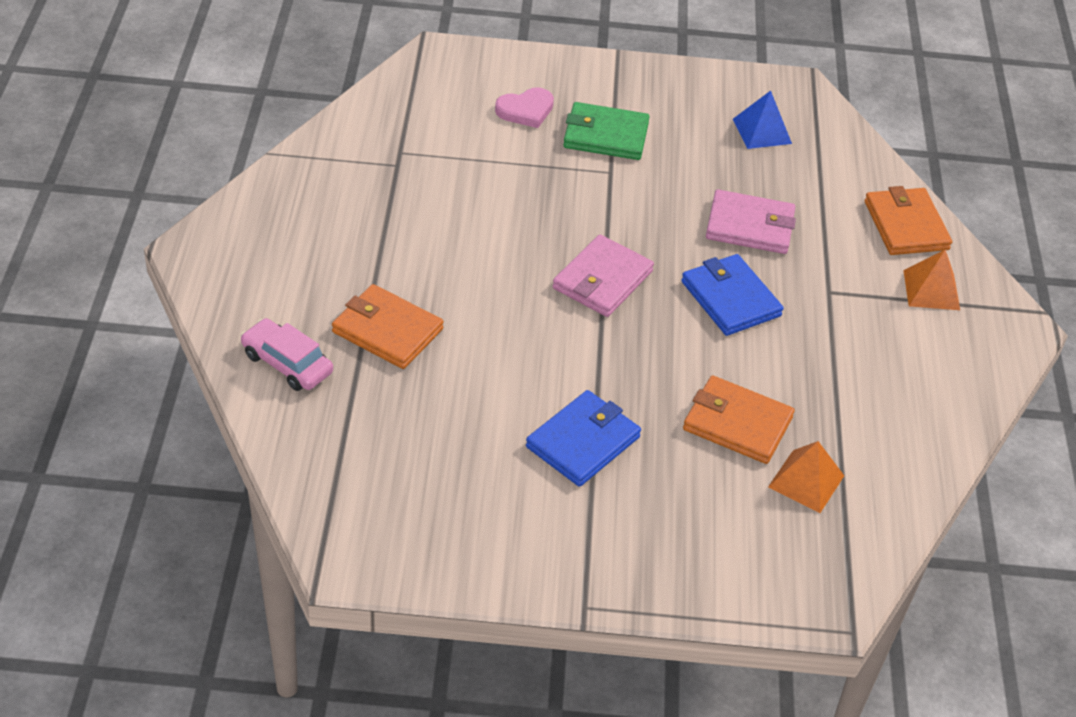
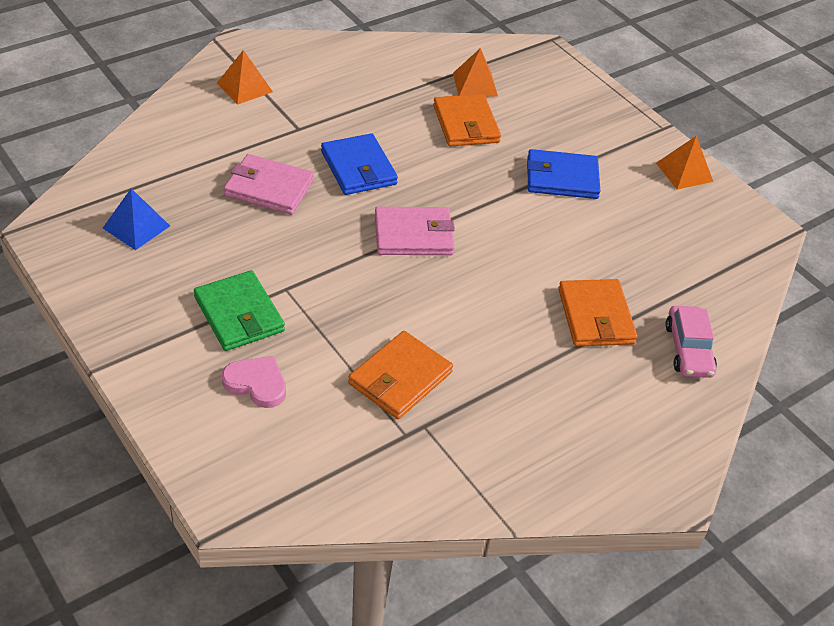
camera: 130 degrees left, 0 degrees up
(496, 561) = (684, 172): none -> orange pyramid
(730, 298) = (358, 168): blue wallet -> blue wallet turned 45 degrees counterclockwise
(750, 226) = (269, 188): pink wallet -> pink wallet turned 45 degrees counterclockwise
(906, 225) = (184, 117): orange wallet -> orange wallet (400, 378)

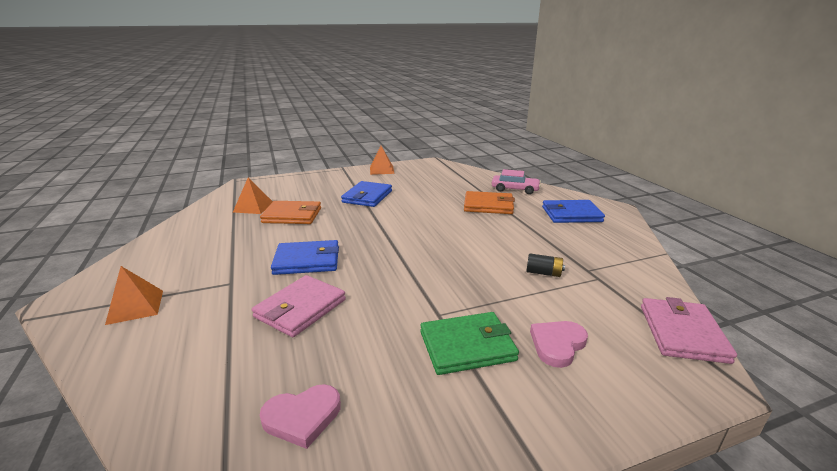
camera: 70 degrees left, 20 degrees down
(136, 227) = (302, 417): blue pyramid -> pink heart
(400, 378) = (543, 273): orange wallet -> black battery
(413, 235) = (396, 248): pink wallet -> pink wallet (682, 333)
(610, 423) = (571, 214): none -> blue wallet

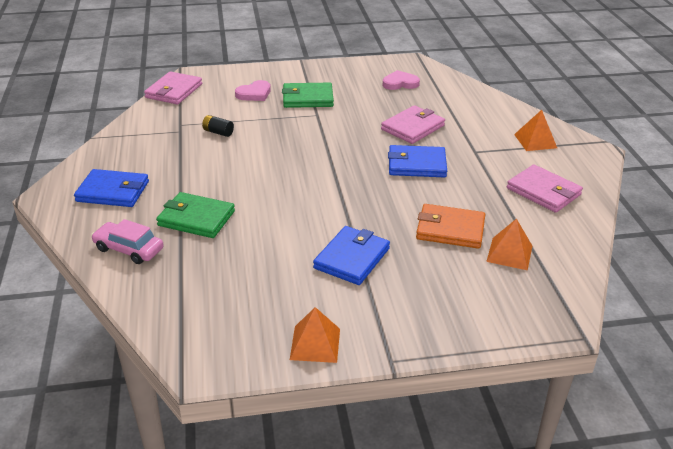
camera: 170 degrees left, 10 degrees up
(186, 248) = (543, 191): none -> pink wallet
(488, 205) = (196, 218): orange wallet -> green wallet

